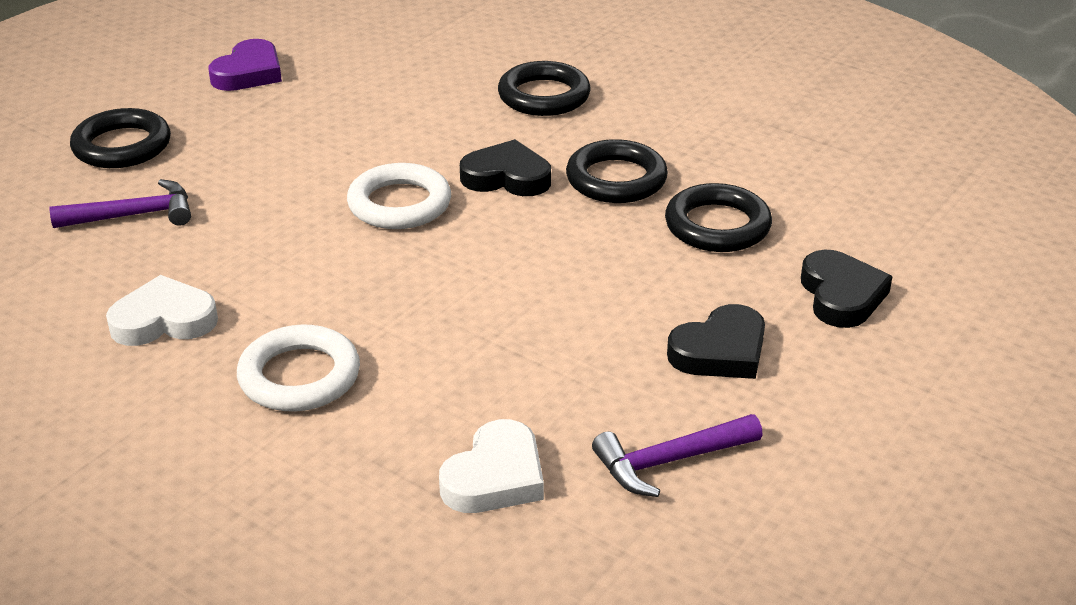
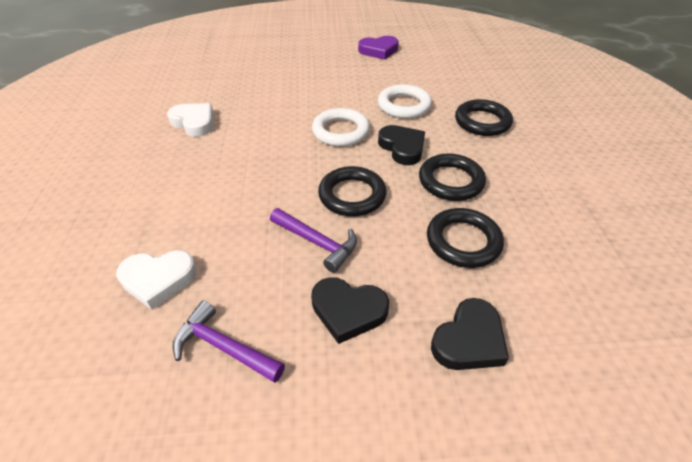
camera: 50 degrees right, 10 degrees up
(122, 146) = (294, 55): black ring -> black ring (352, 195)
(134, 215) = (254, 80): purple hammer -> purple hammer (317, 243)
(299, 376) = (187, 175): white ring -> white ring (404, 105)

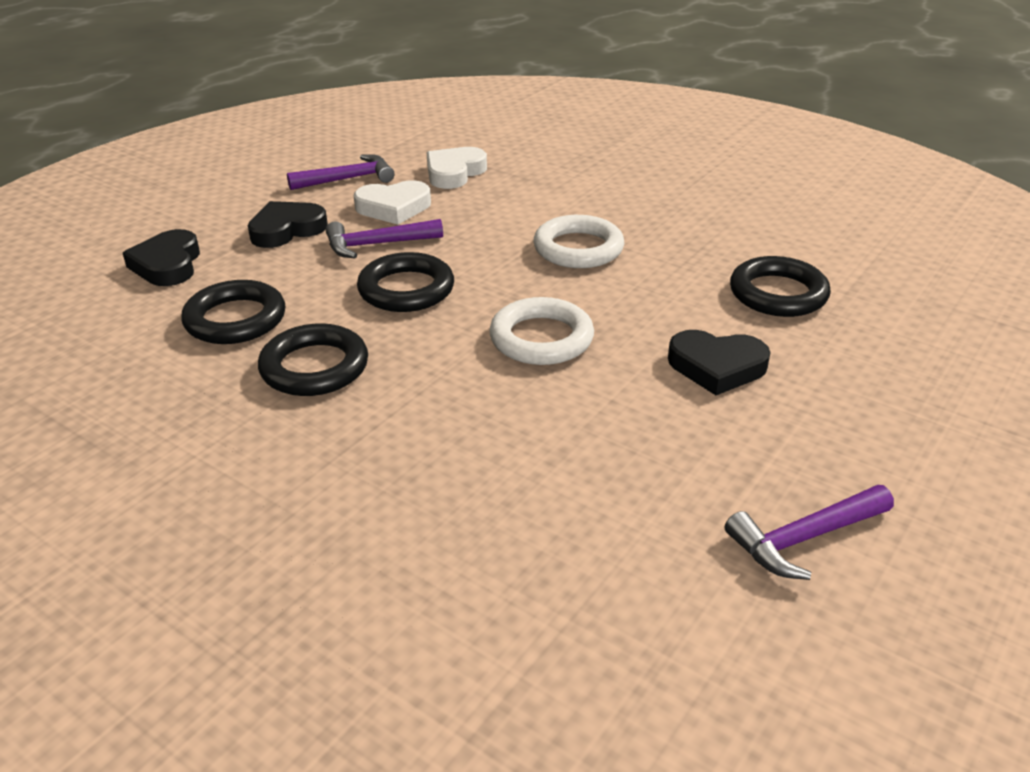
camera: 130 degrees right, 10 degrees down
(194, 122) = (707, 245): white heart -> white heart (393, 207)
(379, 51) = (804, 538): purple heart -> purple hammer
(402, 148) = (431, 369): black heart -> black heart (717, 367)
(404, 105) = (532, 435): white ring -> white ring (578, 249)
(482, 122) = (370, 493): black ring -> black ring (778, 294)

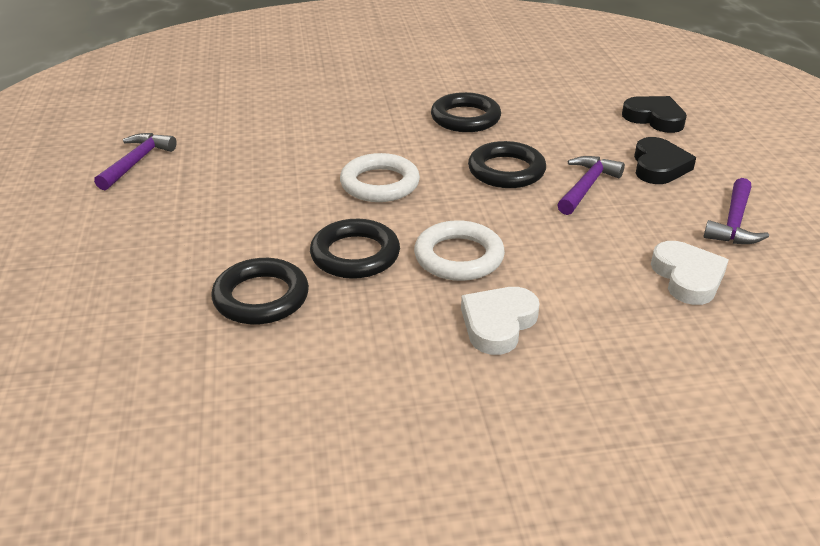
camera: 135 degrees right, 0 degrees up
(235, 319) = (551, 116): black ring -> black ring (355, 255)
(393, 207) = (645, 218): white heart -> white heart (498, 324)
(717, 367) = (253, 218): black heart -> none

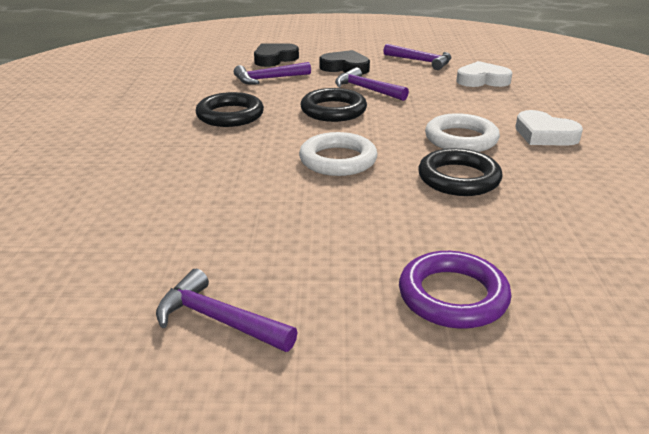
camera: 80 degrees left, 5 degrees down
(152, 251) = (453, 296): none -> purple ring
(261, 297) = (531, 226): black ring -> none
(580, 123) = (268, 79): none -> purple hammer

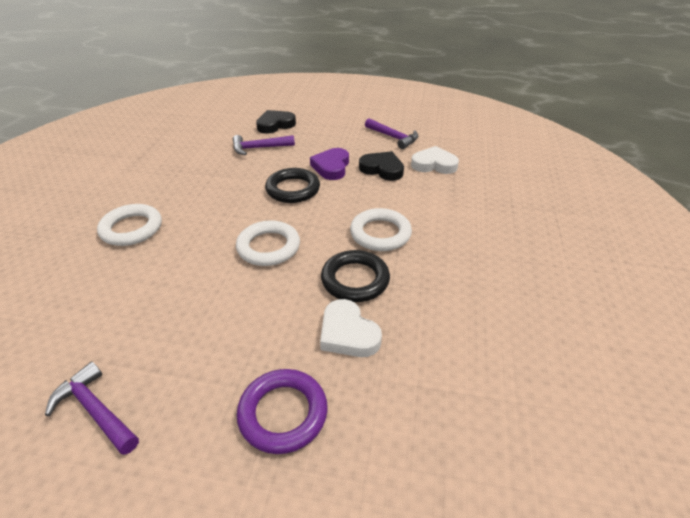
camera: 10 degrees right, 10 degrees up
(154, 158) = (131, 229): none -> white ring
(230, 115) = (210, 187): black ring -> none
(345, 67) = (327, 140): black heart -> black heart (382, 169)
(366, 89) = (331, 167): purple hammer -> purple heart
(544, 135) = (454, 236): white heart -> white heart (348, 333)

